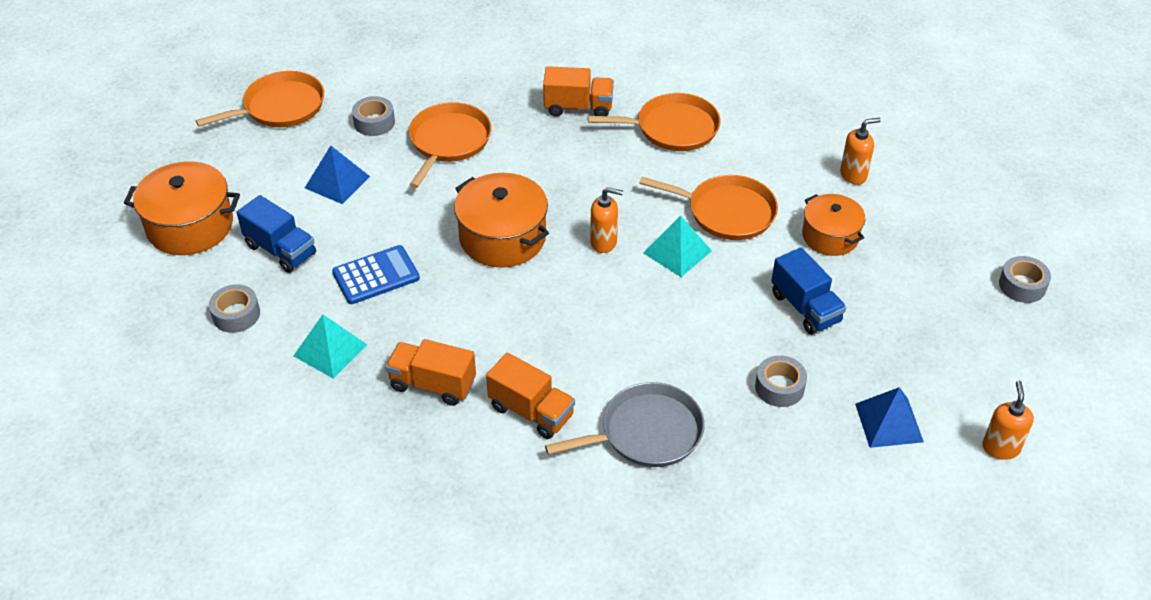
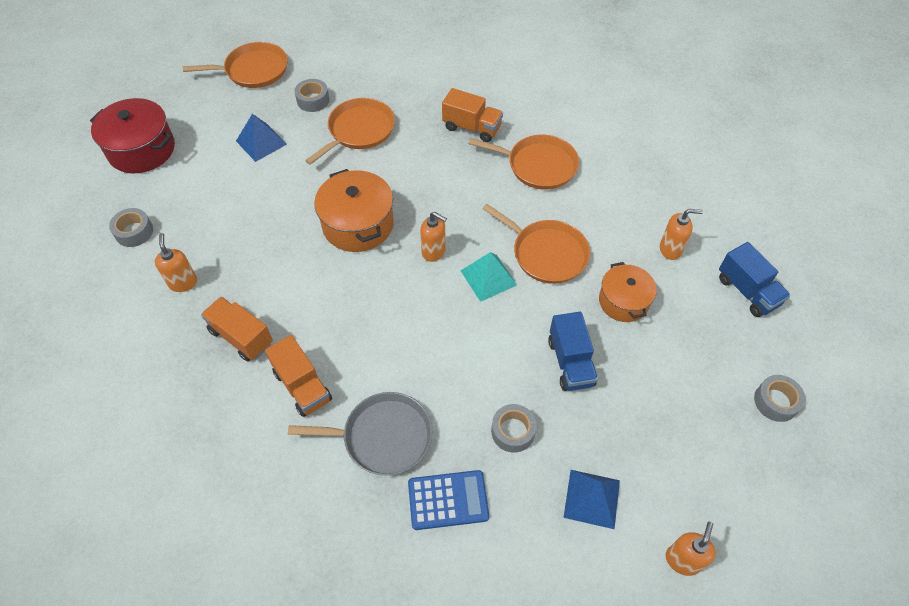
camera: 20 degrees right, 10 degrees up
(190, 226) = (141, 149): orange pot -> red pot
(281, 250) = (192, 187): blue truck -> blue truck (747, 291)
(330, 350) = (183, 283): turquoise pyramid -> orange soap dispenser
(376, 275) = (248, 229): blue calculator -> blue calculator (448, 500)

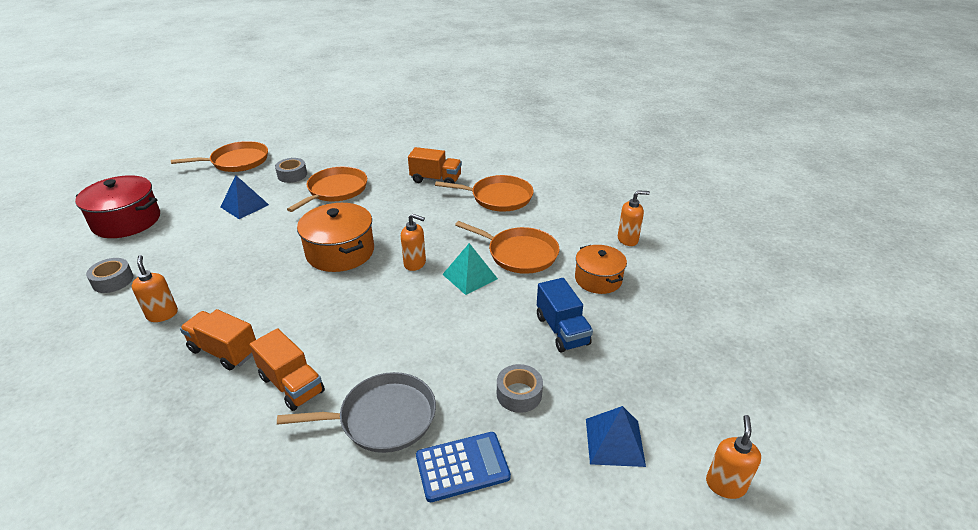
camera: 10 degrees left, 20 degrees down
(747, 291) = (704, 260): blue truck -> none
(776, 401) = (761, 336): grey tape -> none

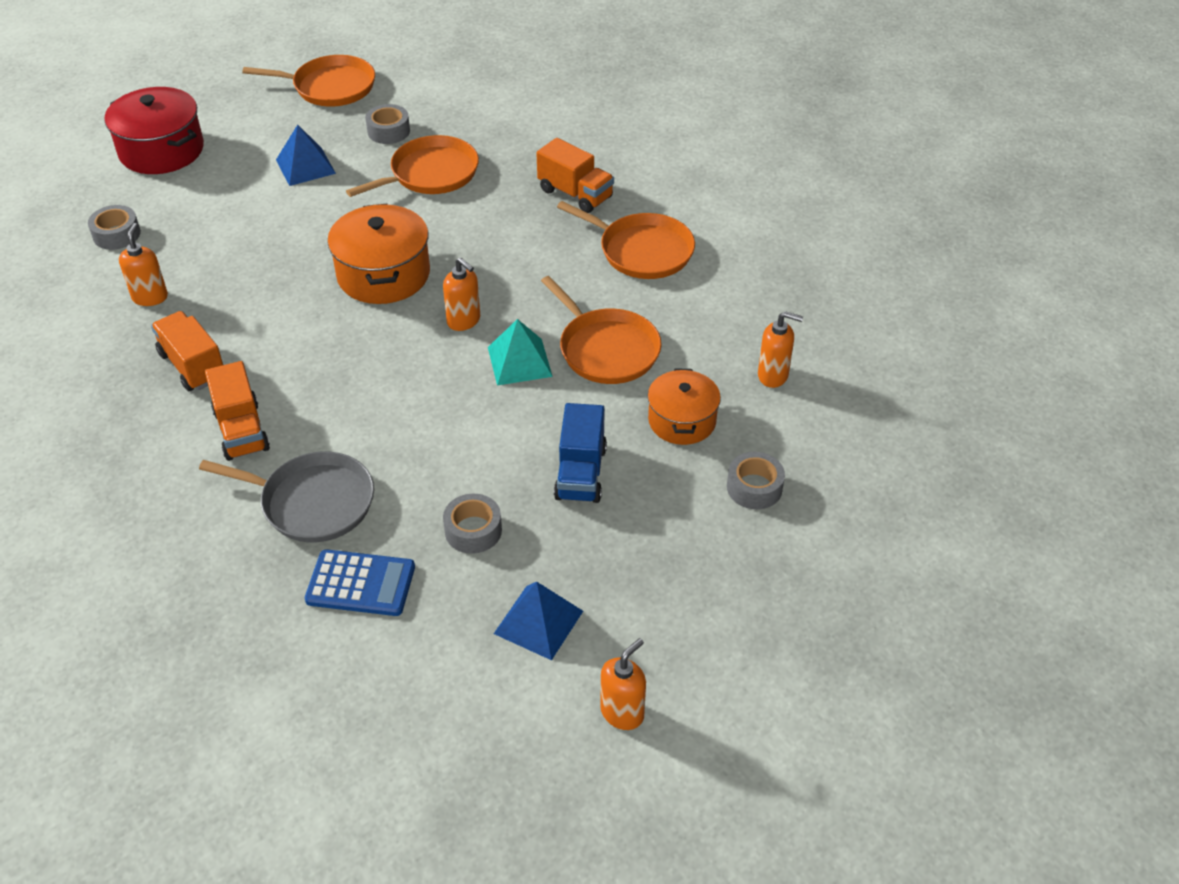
camera: 25 degrees right, 10 degrees up
(673, 303) = (754, 487): none -> grey tape

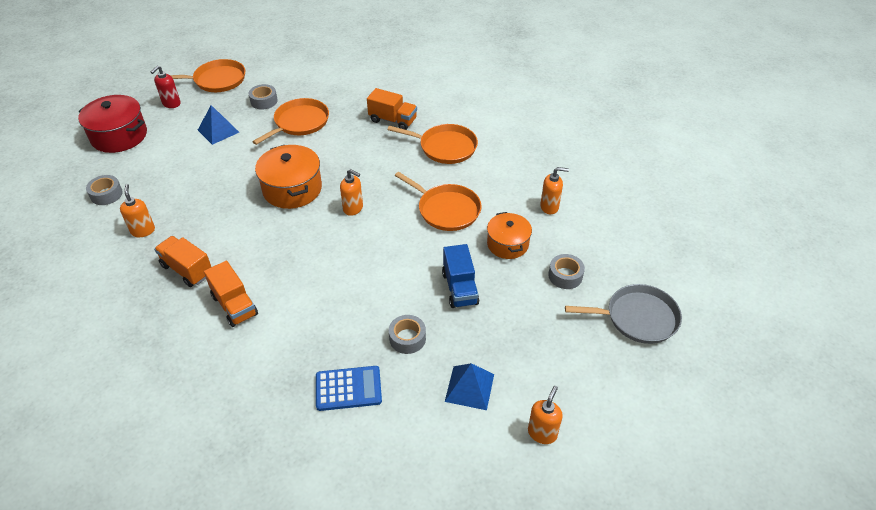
camera: 15 degrees left, 0 degrees up
(251, 113) = (171, 104): none -> red soap dispenser
(312, 502) = (298, 342): grey pan -> grey pan (637, 318)
(519, 361) = (397, 227): turquoise pyramid -> none

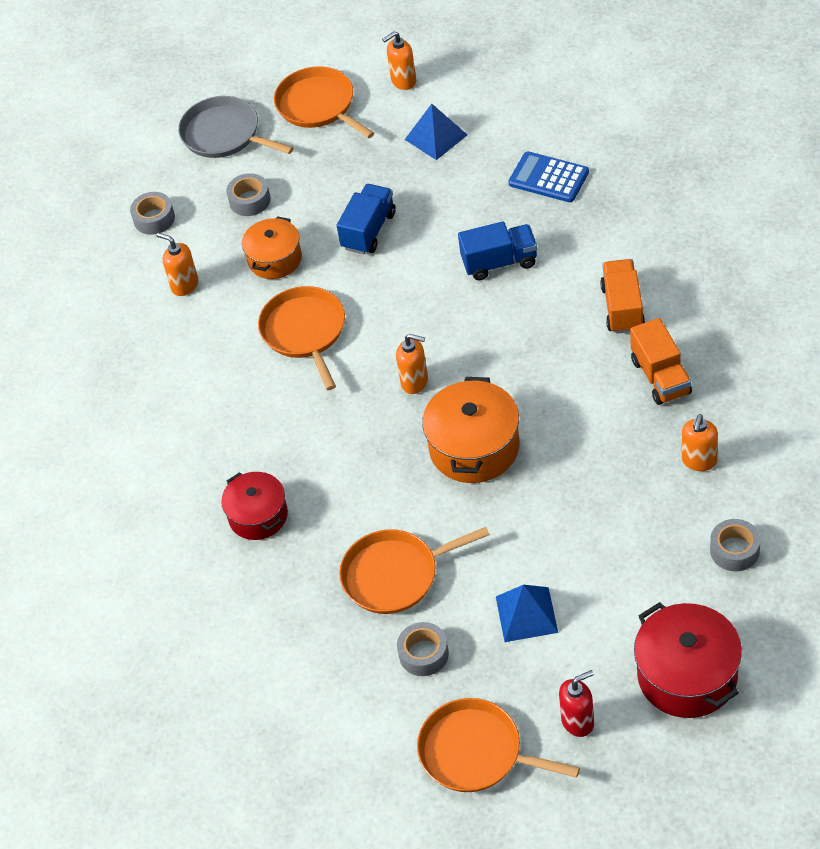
camera: 140 degrees left, 5 degrees up
(346, 303) = (499, 262): none -> blue truck
(353, 208) = (415, 382): orange soap dispenser -> orange soap dispenser turned 135 degrees clockwise
(393, 120) = (258, 515): orange truck -> red pot
(407, 338) = (461, 201): grey tape -> grey tape (154, 219)
(445, 147) = (227, 431): orange pan -> orange pan (318, 105)

